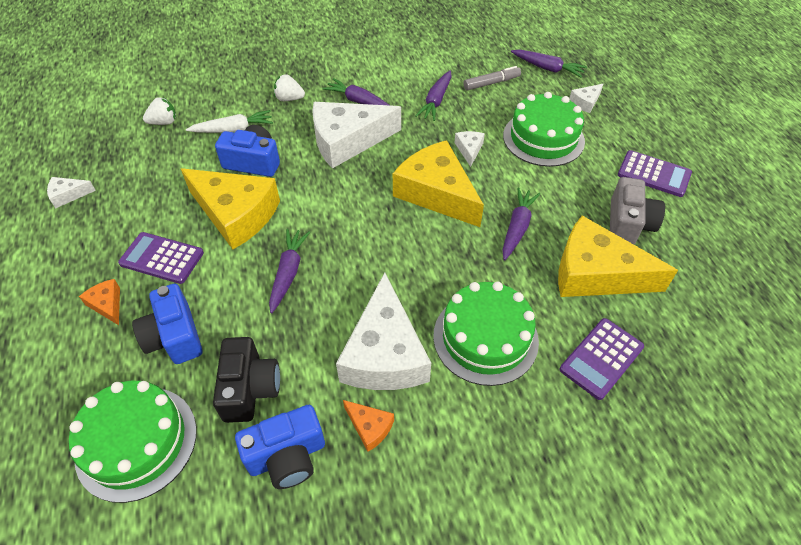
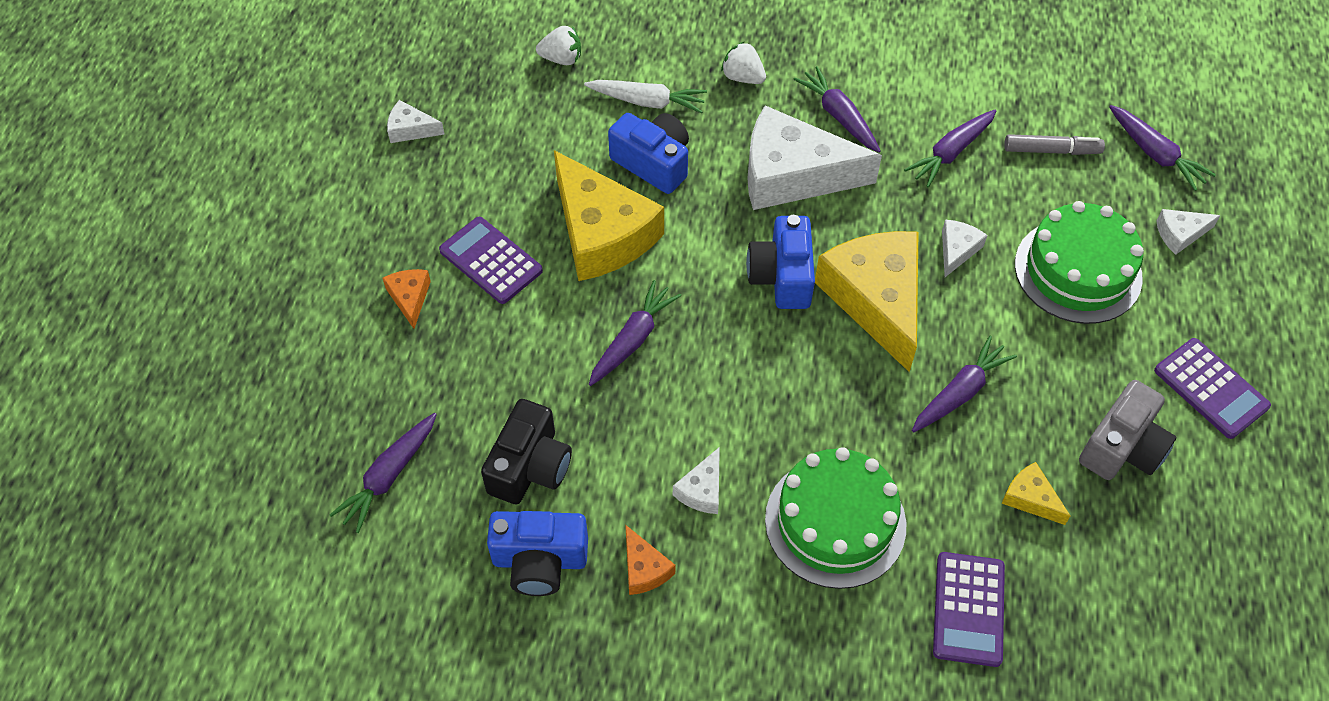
camera: 25 degrees right, 5 degrees up
(136, 442) = (389, 476): green cake -> purple carrot
(174, 336) = (470, 369): blue camera -> blue camera (782, 276)
(384, 353) = (702, 490): white cheese -> white cheese, size x0.43
(595, 273) = (1030, 498): yellow cheese -> yellow cheese, size x0.43
(601, 358) = (968, 609): purple calculator -> purple calculator turned 60 degrees counterclockwise

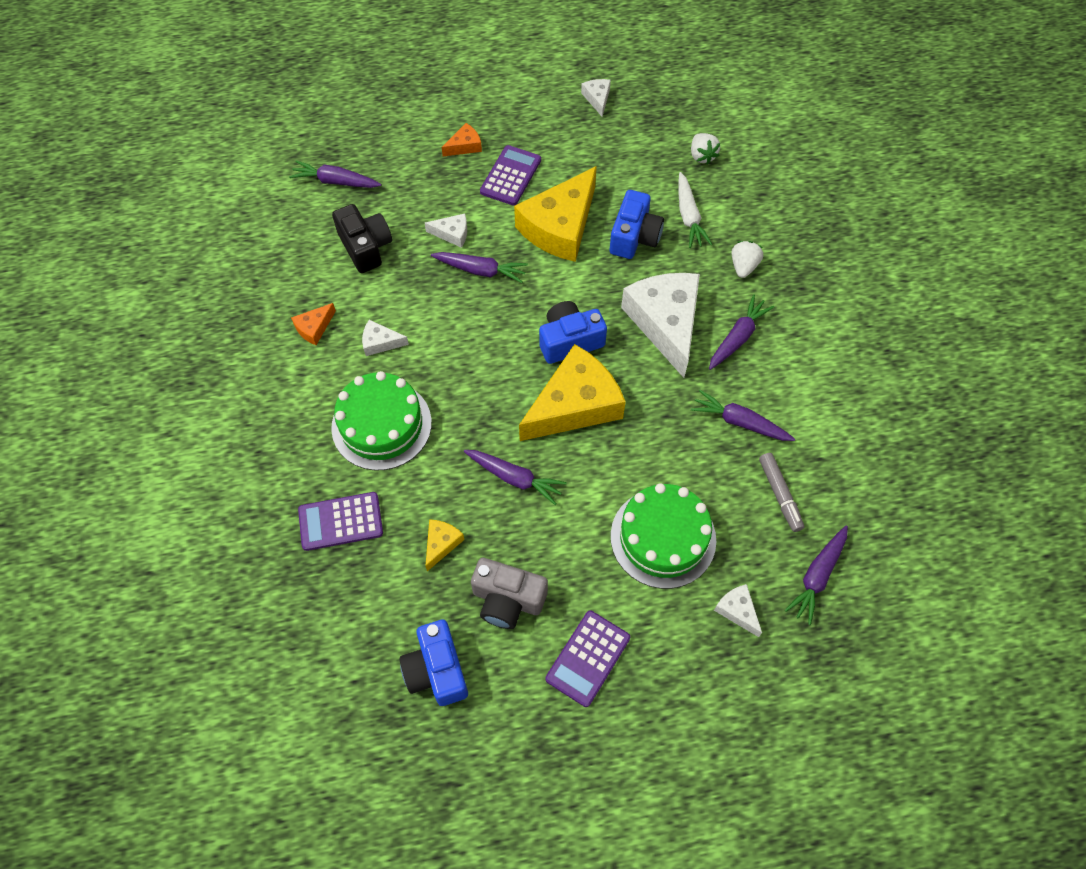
camera: 70 degrees right, 5 degrees up
(530, 467) = (365, 247): black camera -> black camera turned 120 degrees counterclockwise
(539, 561) = (303, 273): blue camera -> blue camera (436, 670)
(957, 250) = (644, 448): white cheese -> white cheese (452, 234)

